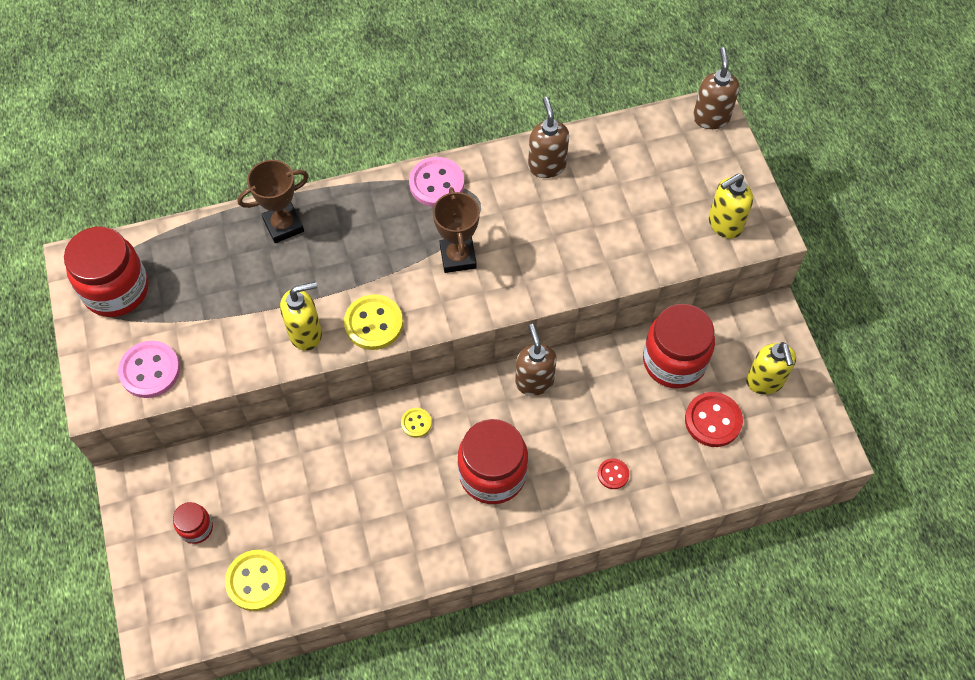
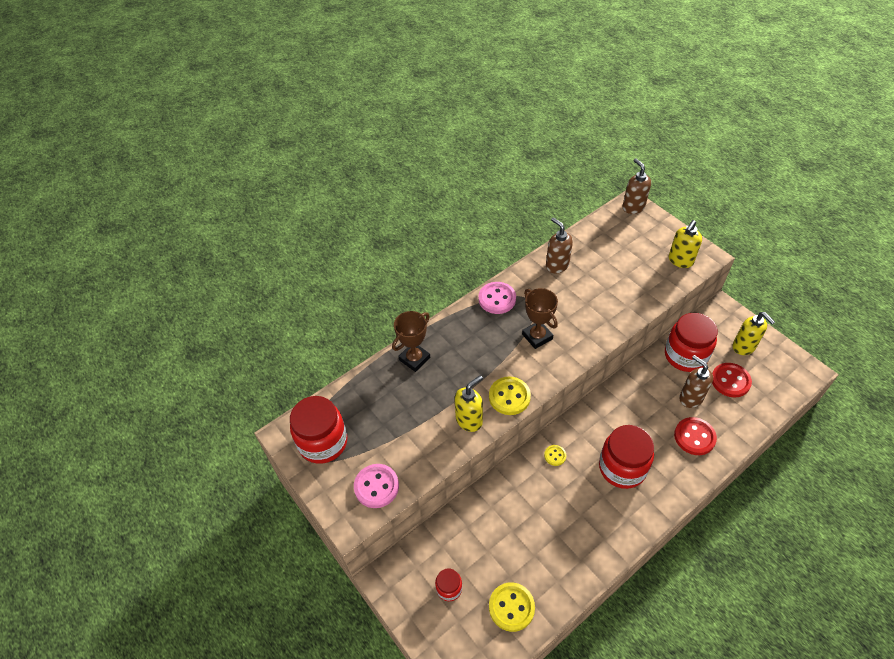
camera: 20 degrees left, 10 degrees down
(534, 381) = (611, 400): brown soap dispenser -> brown soap dispenser (690, 398)
(613, 474) = (694, 437): red button -> red button, size x1.85

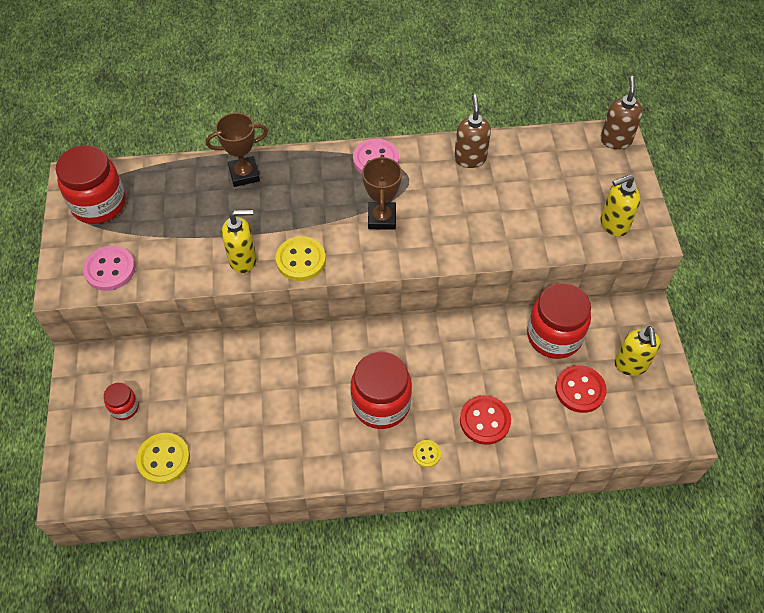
camera: 30 degrees right, 5 degrees up
(555, 455) = (325, 352): yellow button -> yellow button (426, 454)
(690, 398) = (518, 381): brown soap dispenser -> none

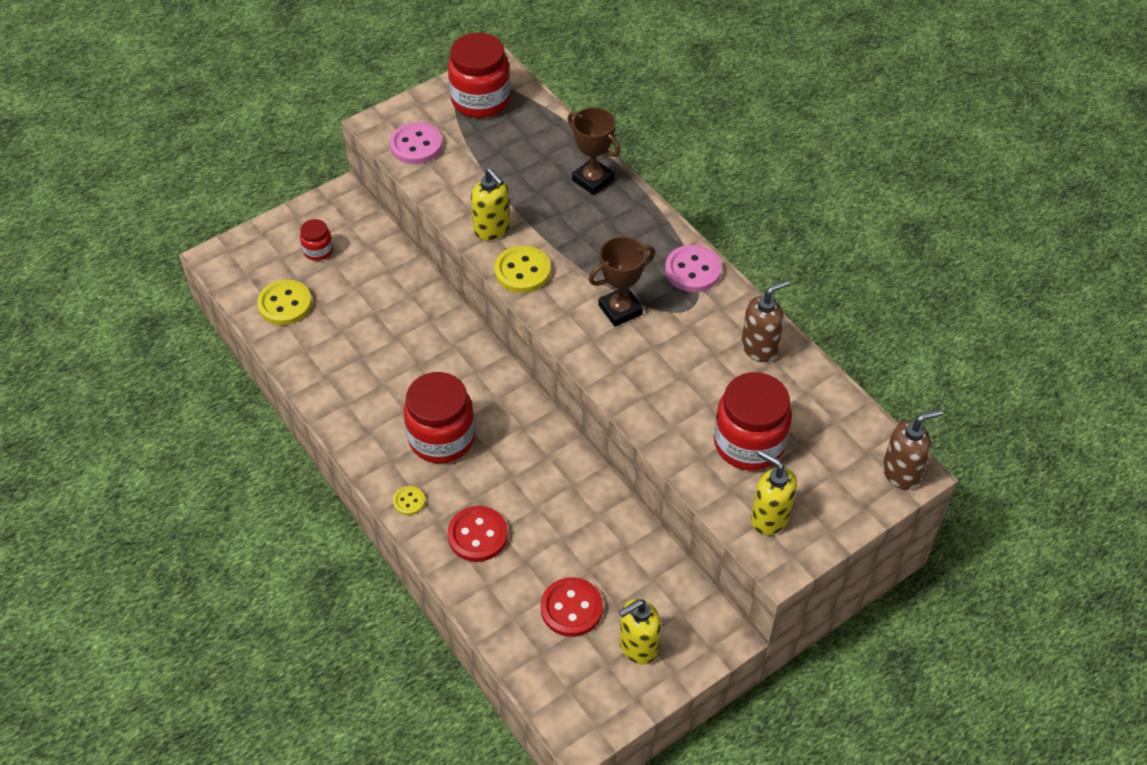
camera: 60 degrees right, 5 degrees down
(554, 336) = (625, 556): red jar -> red jar (749, 443)

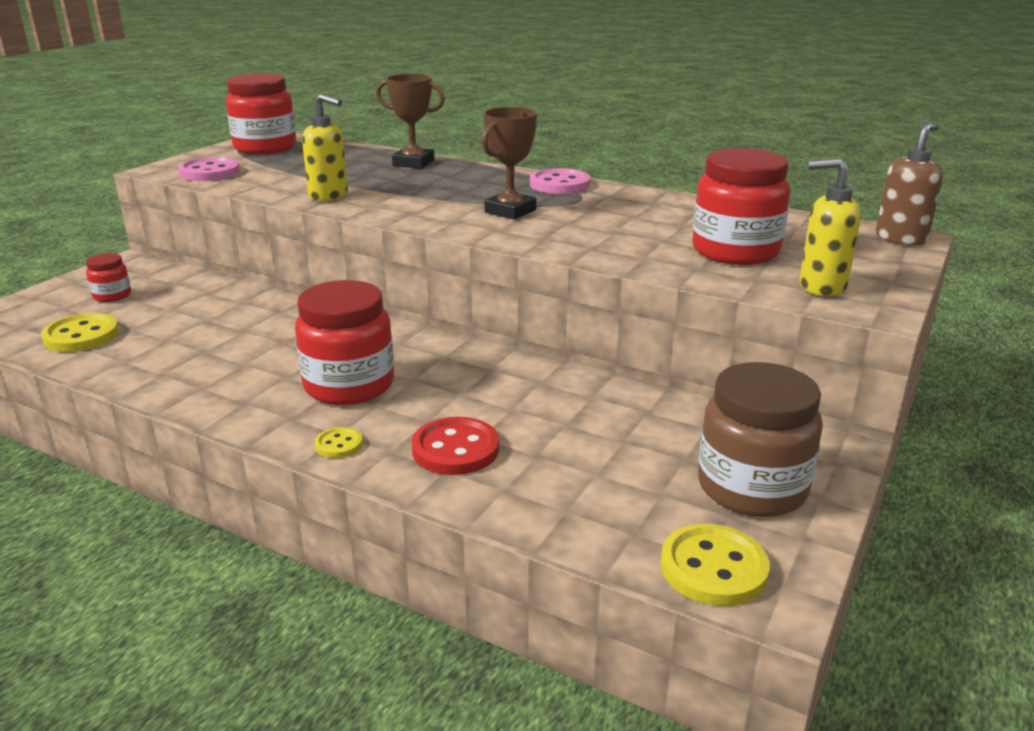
camera: 25 degrees left, 25 degrees down
(522, 271) = (383, 209): yellow button -> yellow button (713, 568)
(571, 608) = (635, 478): red button -> none
(637, 647) = (752, 488): yellow soap dispenser -> brown jar
(759, 348) = (673, 206): brown soap dispenser -> none

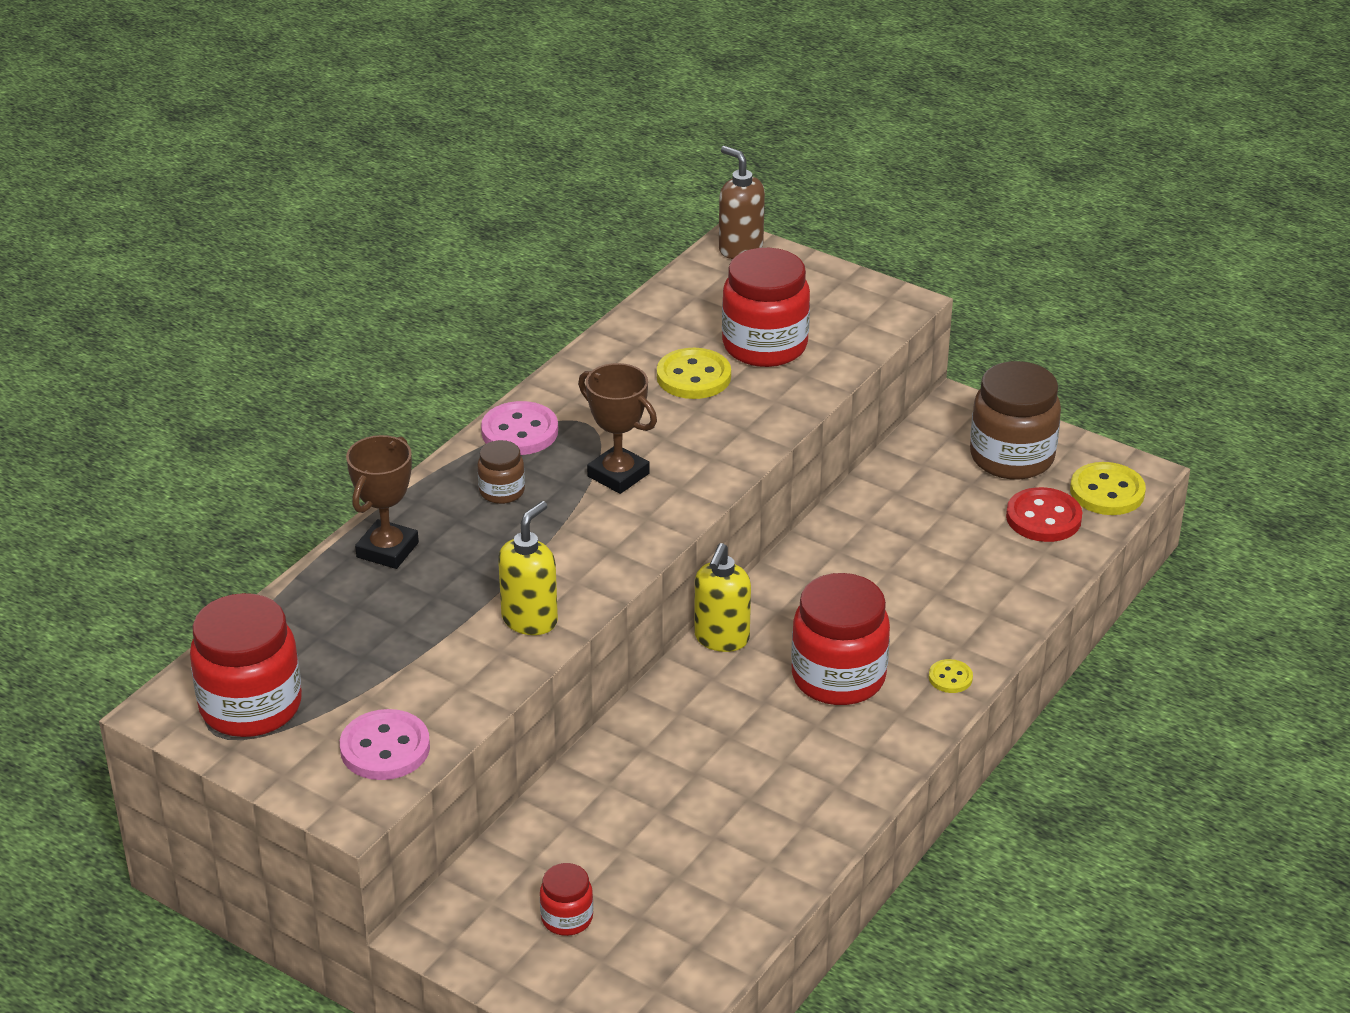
camera: 85 degrees left, 10 degrees up
(81, 336) = (695, 918): yellow button -> yellow button (693, 377)
(455, 449) = (958, 607): red button -> red button (1043, 518)
(483, 183) = (502, 491): none -> brown jar
(821, 287) = (854, 317): yellow soap dispenser -> yellow soap dispenser (721, 639)

